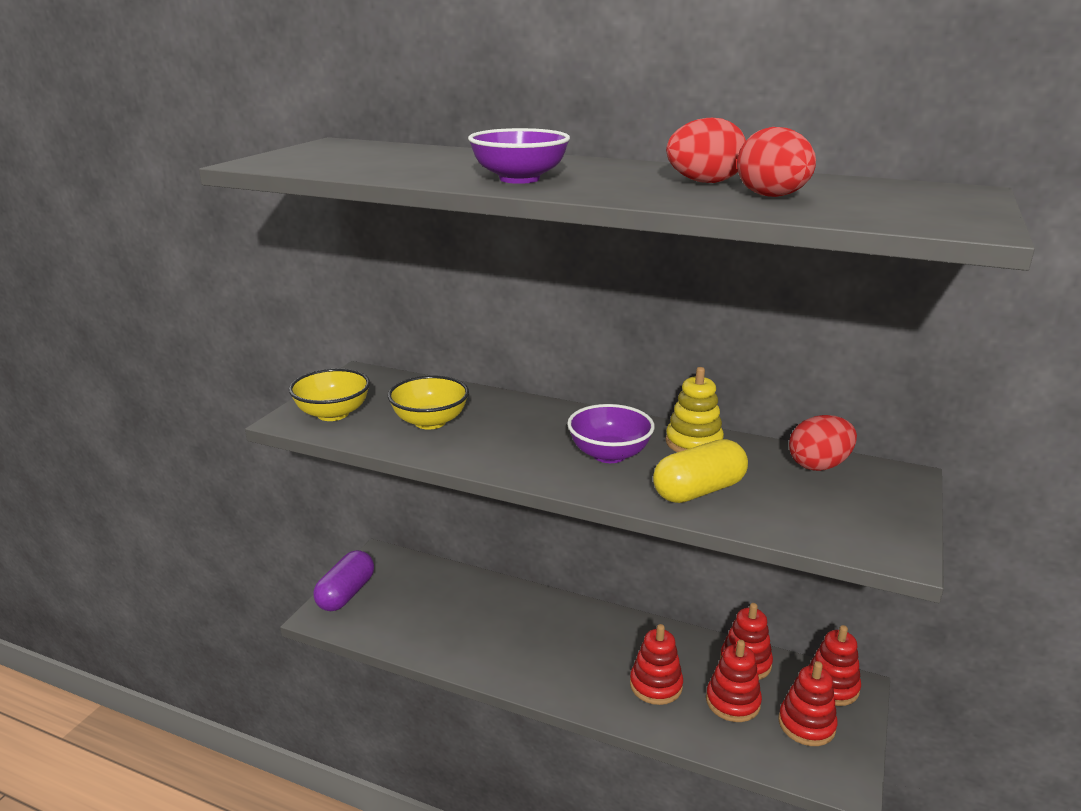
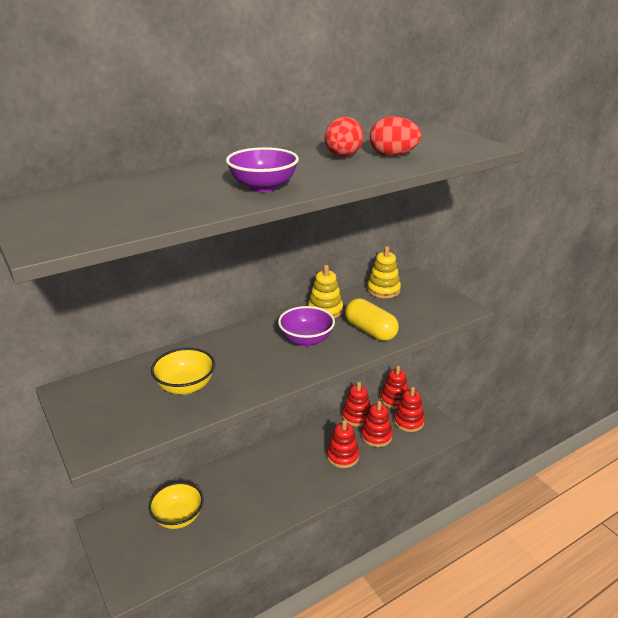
camera: 55 degrees left, 5 degrees up
(333, 414) = (113, 425): yellow bowl -> yellow bowl (178, 517)
(346, 594) = (121, 561): purple capsule -> none
(699, 490) = (370, 331): yellow capsule -> yellow capsule turned 45 degrees counterclockwise
(819, 465) = (383, 290): red egg -> yellow stacking toy

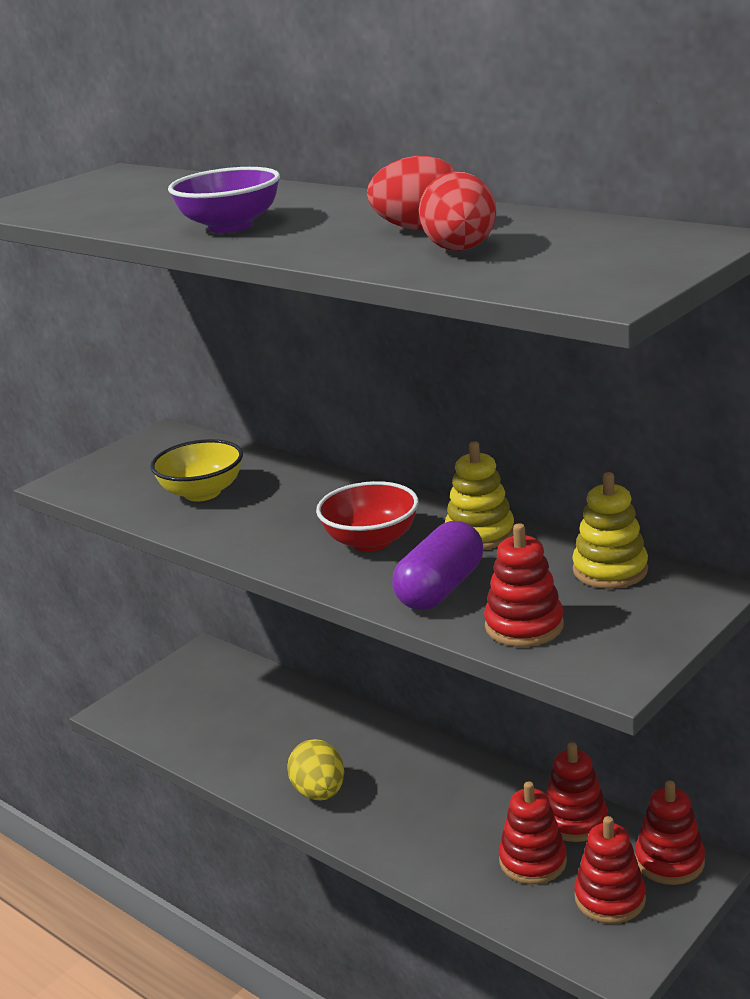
camera: 75 degrees right, 5 degrees down
(178, 517) = (238, 707): yellow bowl -> none
(285, 497) = (319, 793): none -> yellow egg
(306, 340) = (371, 541): purple bowl -> red bowl
(342, 456) = (450, 831): red stacking toy -> red stacking toy (524, 626)
(370, 331) = (440, 589): yellow capsule -> purple capsule

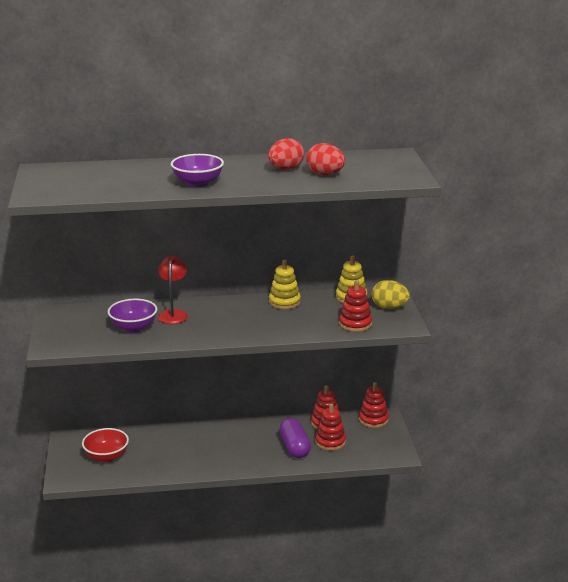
camera: 50 degrees left, 0 degrees up
(202, 493) = (133, 327): yellow bowl -> purple bowl
(288, 491) = (173, 314): none -> red lamp
(319, 793) = (216, 461): yellow egg -> yellow egg (389, 307)
(371, 541) = (248, 319): red bowl -> red bowl (106, 456)
(440, 589) = (305, 324): purple capsule -> purple capsule (294, 447)
(610, 898) = (370, 439): red stacking toy -> none

